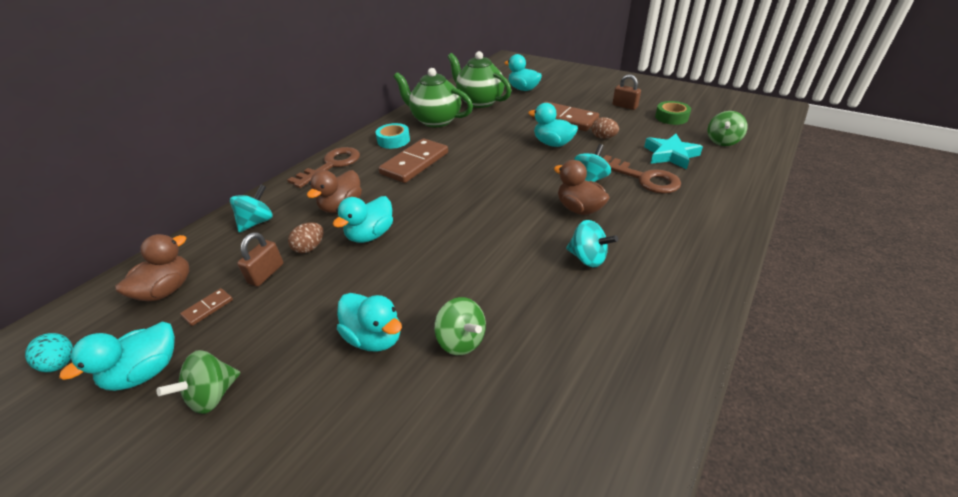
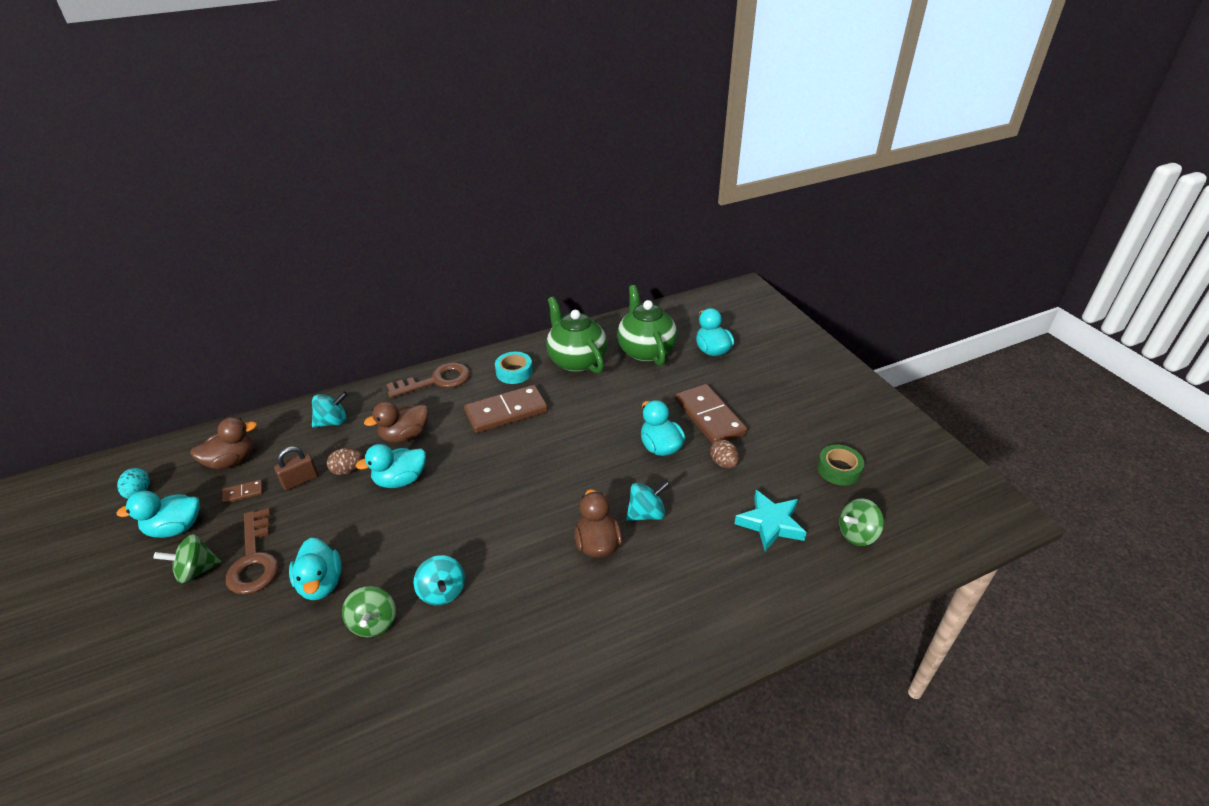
camera: 30 degrees right, 0 degrees up
(587, 258) = (546, 603): turquoise spinning top -> turquoise spinning top (442, 592)
(624, 106) = (801, 427): brown padlock -> none
(643, 178) = (704, 540): brown key -> brown key (254, 559)

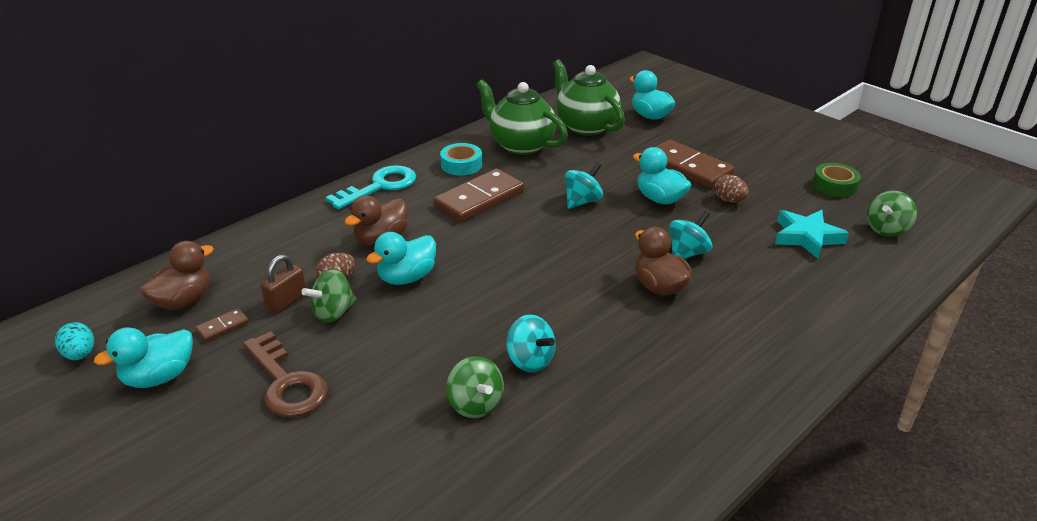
camera: 20 degrees left, 5 degrees down
(196, 570) = (220, 409): green spinning top -> green spinning top (333, 313)
(321, 583) = (386, 385): turquoise duck -> none
(333, 422) = (284, 242): turquoise spinning top -> turquoise spinning top (582, 201)
(436, 381) = (380, 186): brown key -> turquoise key

